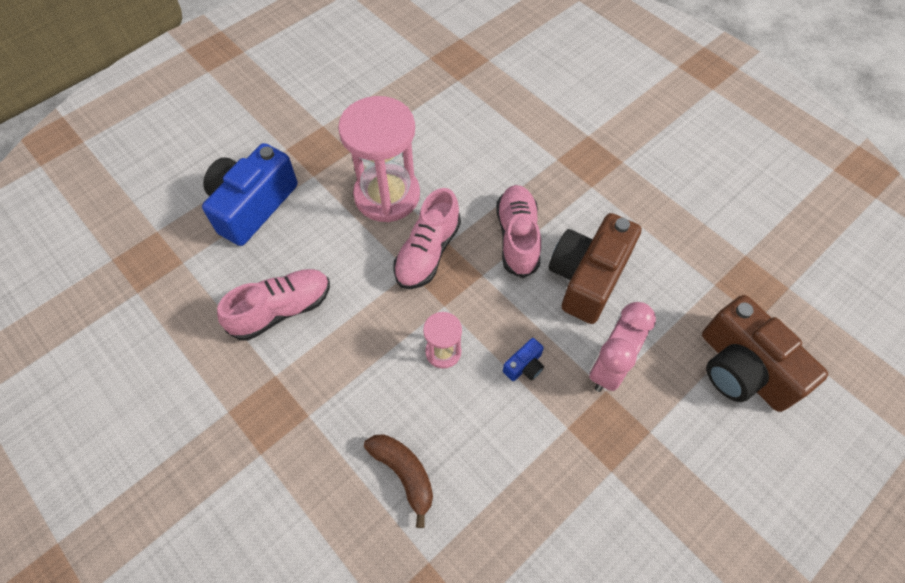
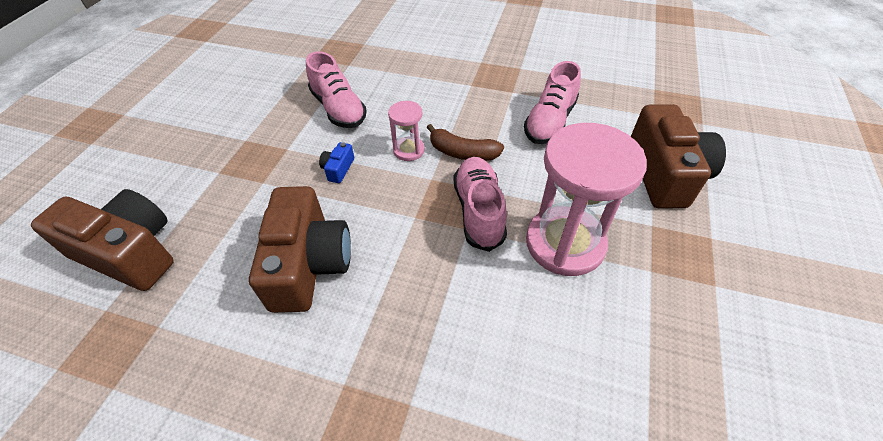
camera: 150 degrees right, 10 degrees down
(252, 205) = (664, 173): blue camera -> brown camera
(404, 474) = (388, 86): brown banana -> brown banana (462, 153)
(517, 237) = (402, 268): pink shoe -> pink shoe (339, 109)
(609, 367) = (264, 198): pink clock -> none

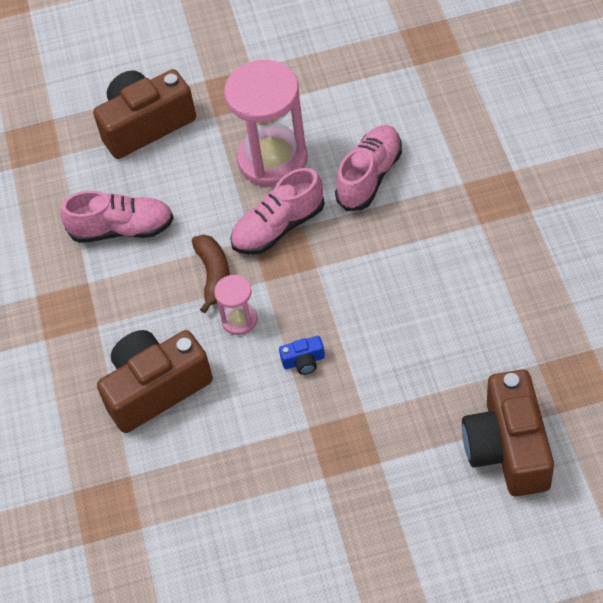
camera: 115 degrees left, 5 degrees up
(309, 264) = (415, 308): brown camera -> brown camera (156, 389)
(339, 109) = (218, 425): pink shoe -> pink shoe (369, 176)

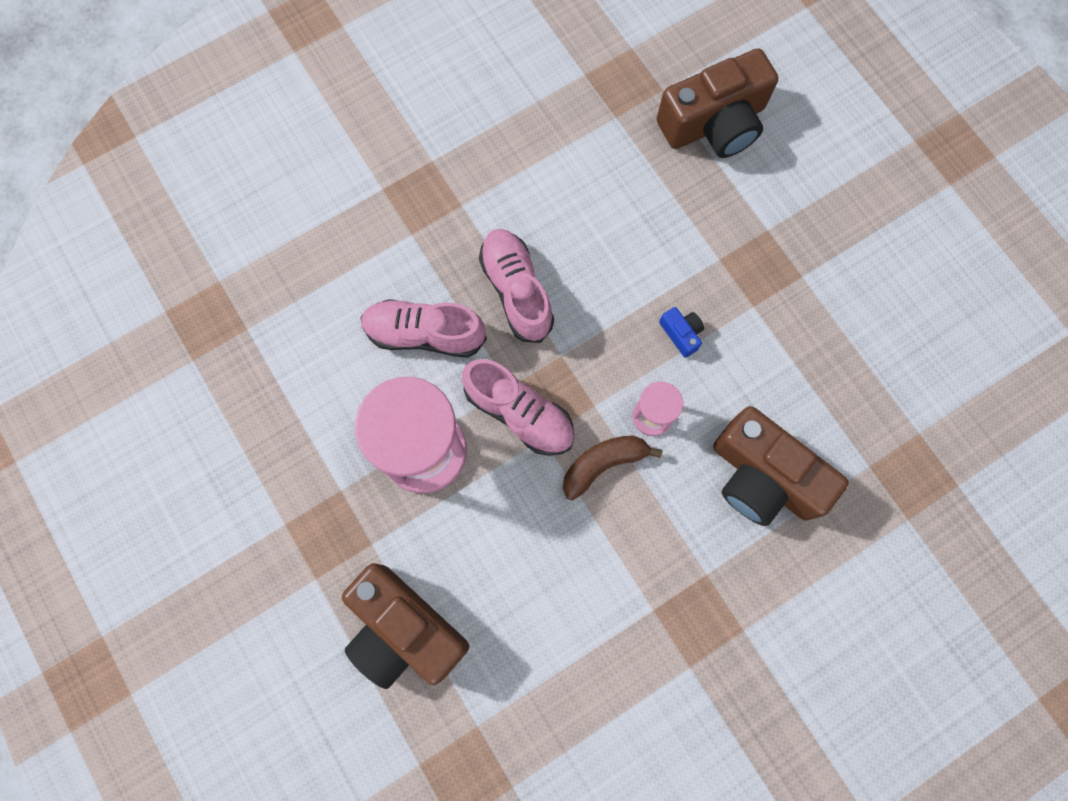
camera: 115 degrees left, 20 degrees up
(122, 229) = (569, 597): pink shoe -> pink shoe (516, 290)

